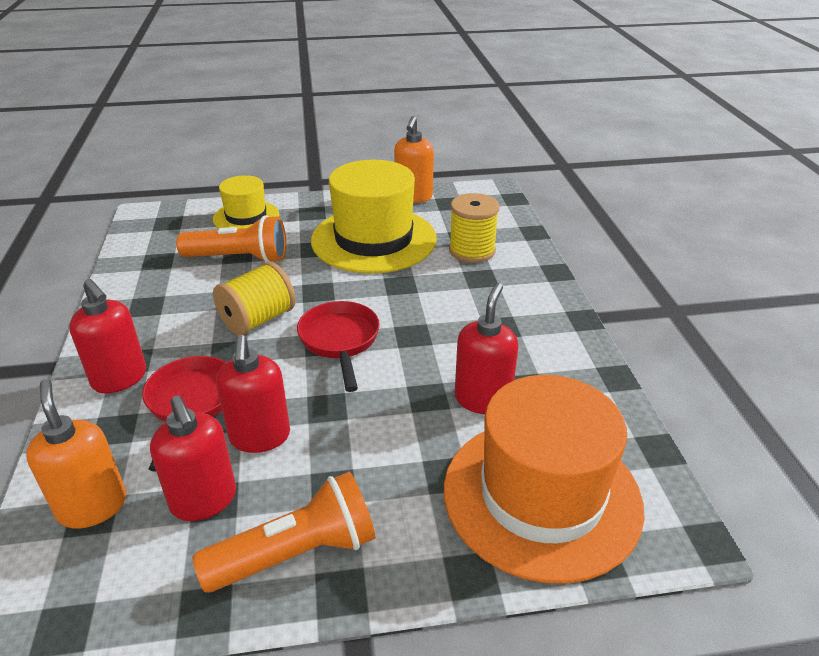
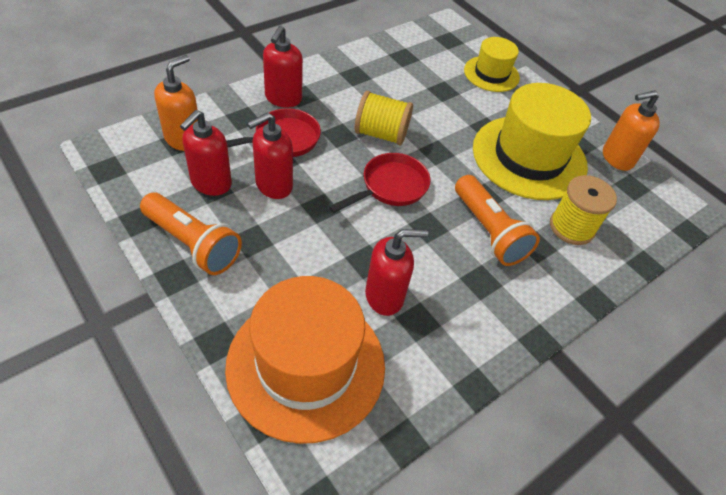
camera: 55 degrees right, 15 degrees up
(239, 258) = (439, 94): orange flashlight -> orange flashlight (488, 231)

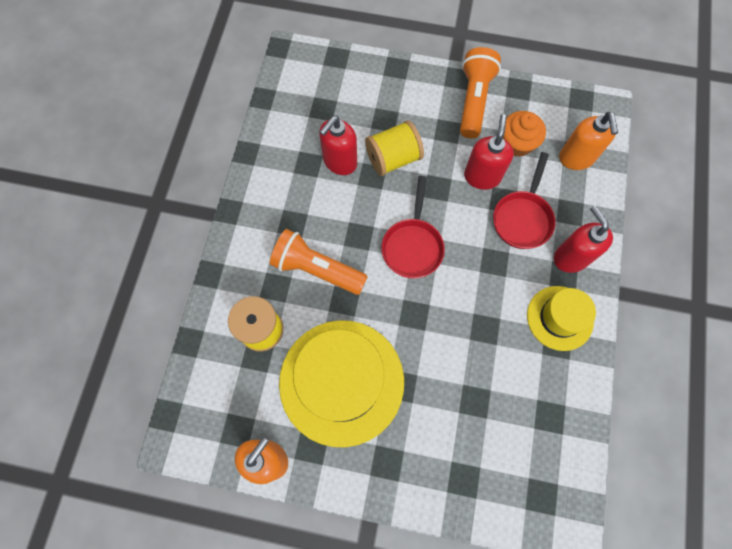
camera: 145 degrees right, 20 degrees up
(193, 243) = (474, 100): orange flashlight -> orange flashlight turned 105 degrees clockwise
(211, 183) = (517, 143): red soap dispenser -> orange cupcake
(306, 365) = (342, 92): orange hat -> none
(381, 134) = (468, 292): yellow spool -> yellow spool (393, 158)
(491, 74) = (458, 477): yellow hat -> yellow hat (560, 318)

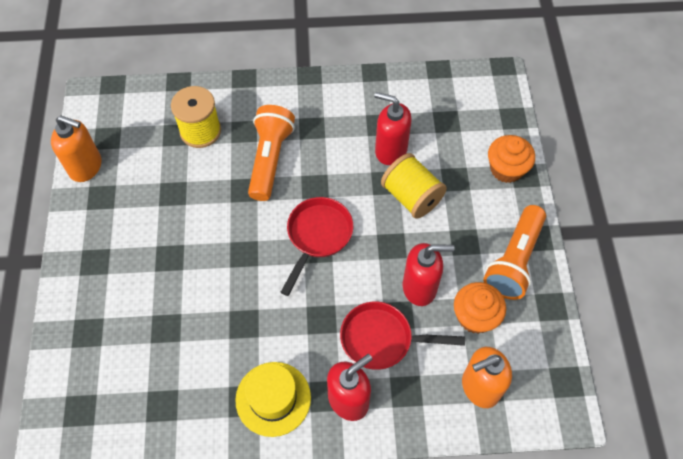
camera: 75 degrees right, 10 degrees down
(341, 382) = (164, 206): yellow hat -> none
(386, 78) = (506, 169): none -> orange cupcake
(412, 246) = (317, 236): red pan -> red pan turned 120 degrees clockwise
(474, 100) = (514, 260): orange flashlight -> orange flashlight turned 120 degrees clockwise

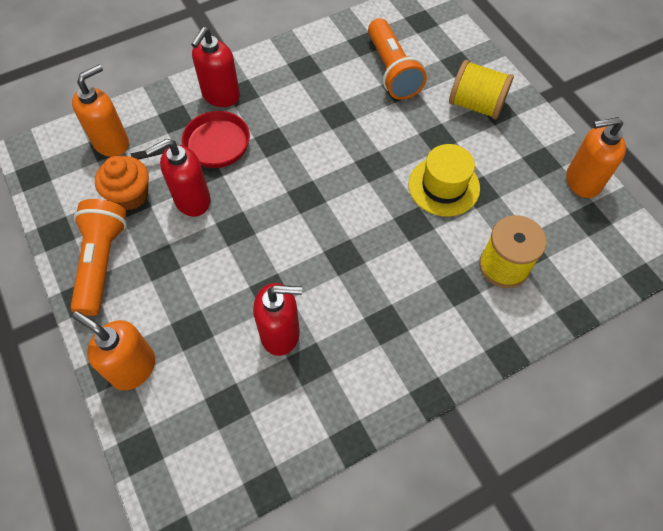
camera: 155 degrees right, 0 degrees up
(270, 159) = (408, 265): orange flashlight -> orange flashlight (392, 71)
(273, 398) = (282, 76): yellow hat -> yellow hat (444, 186)
(317, 236) = (313, 207): red pan -> none
(411, 196) = (234, 287): yellow spool -> yellow spool (476, 105)
(506, 169) = (133, 367): orange cupcake -> orange soap dispenser

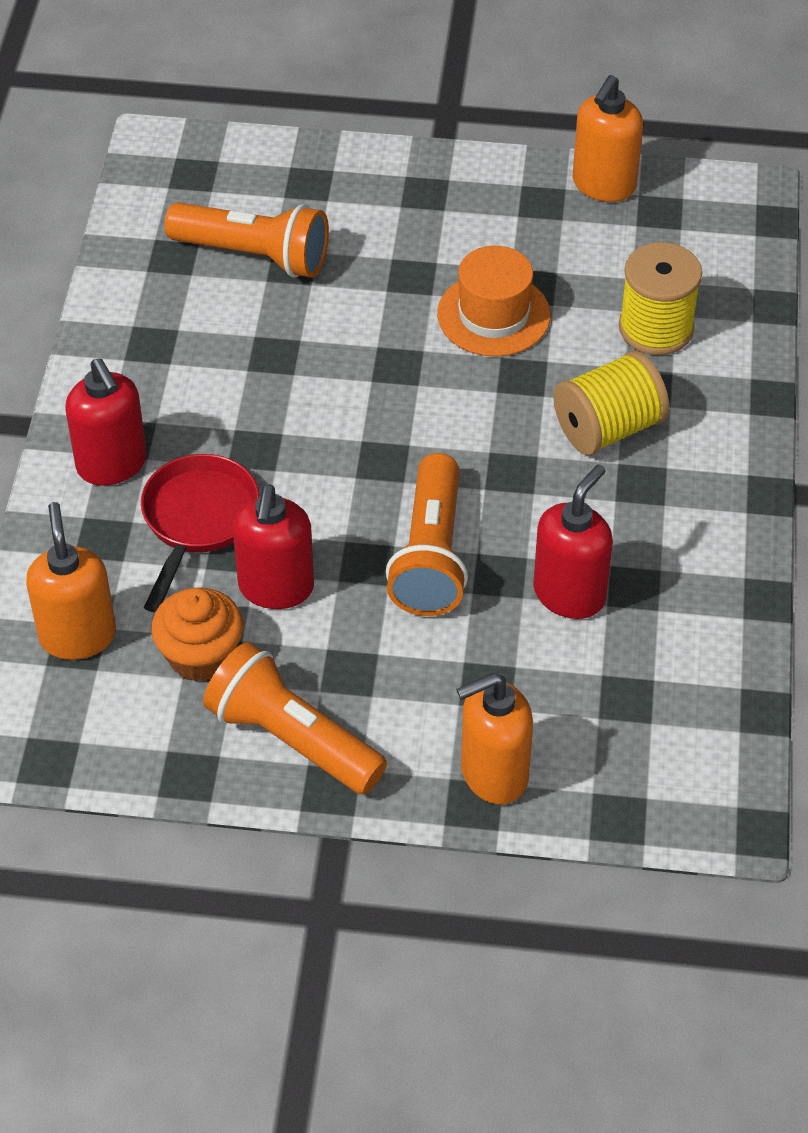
camera: 55 degrees left, 10 degrees down
(260, 253) = (431, 555): none -> orange flashlight
(444, 186) = (493, 315): yellow hat -> orange hat
(476, 105) = (396, 207): yellow spool -> yellow spool (608, 428)

